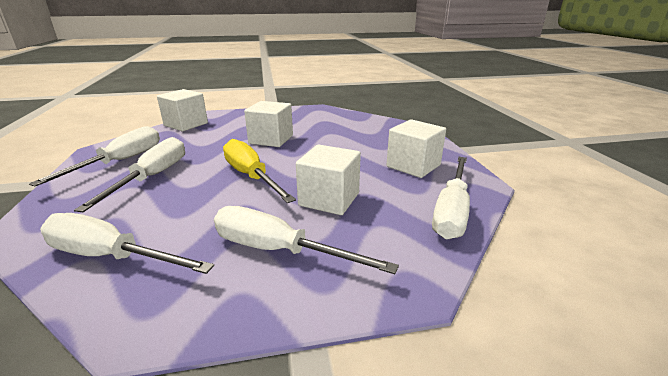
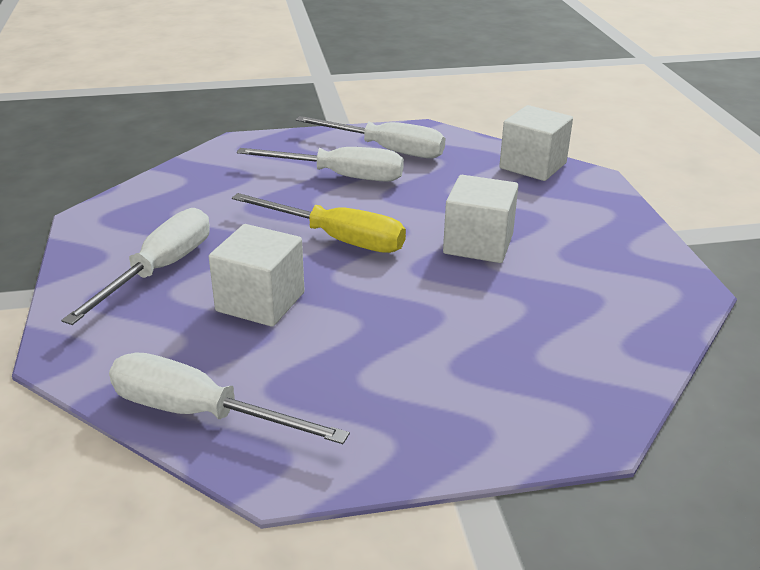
camera: 90 degrees right, 5 degrees up
(110, 256) = (184, 188): white screwdriver -> none
(251, 176) = (337, 239): yellow screwdriver -> yellow screwdriver turned 60 degrees clockwise
(413, 166) = (366, 396): white cube -> none

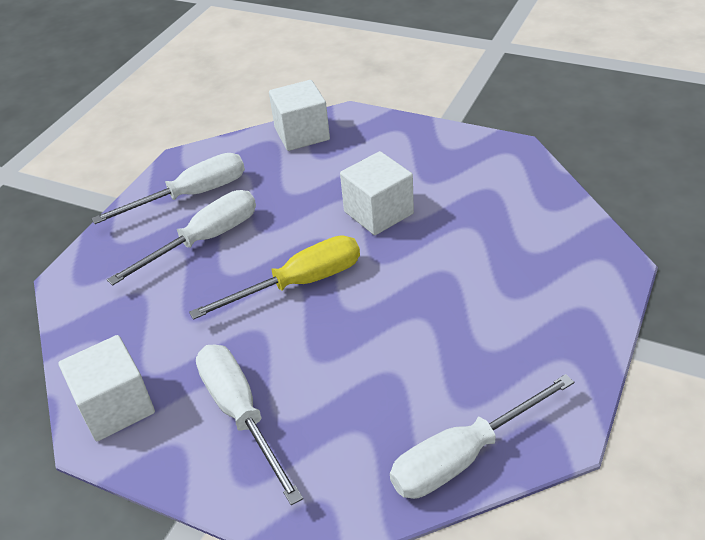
camera: 50 degrees left, 10 degrees up
(260, 302) = (347, 365): white cube -> white cube (116, 406)

